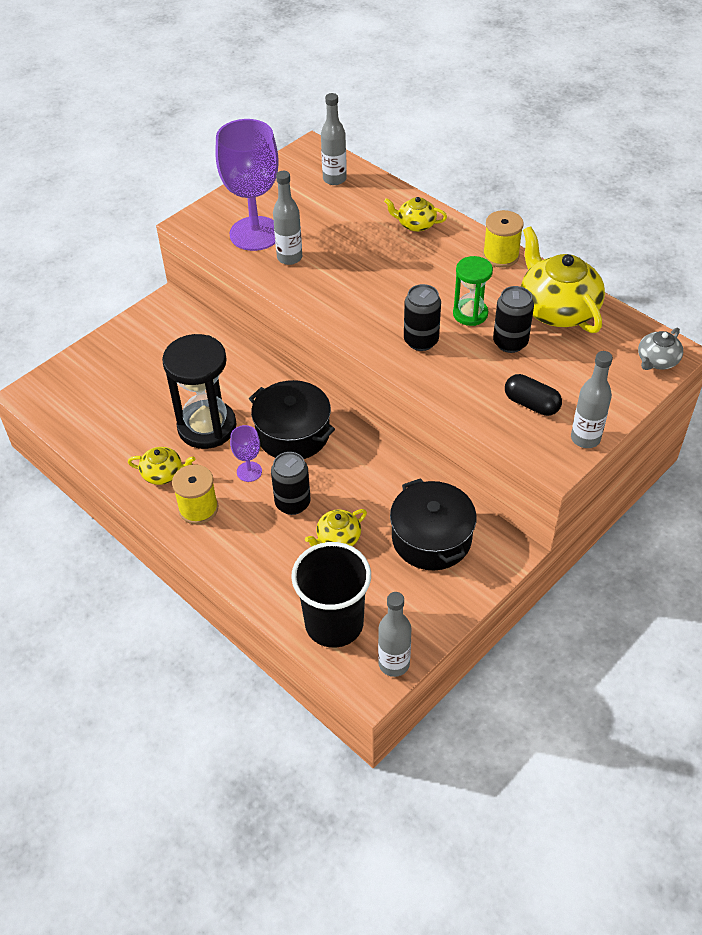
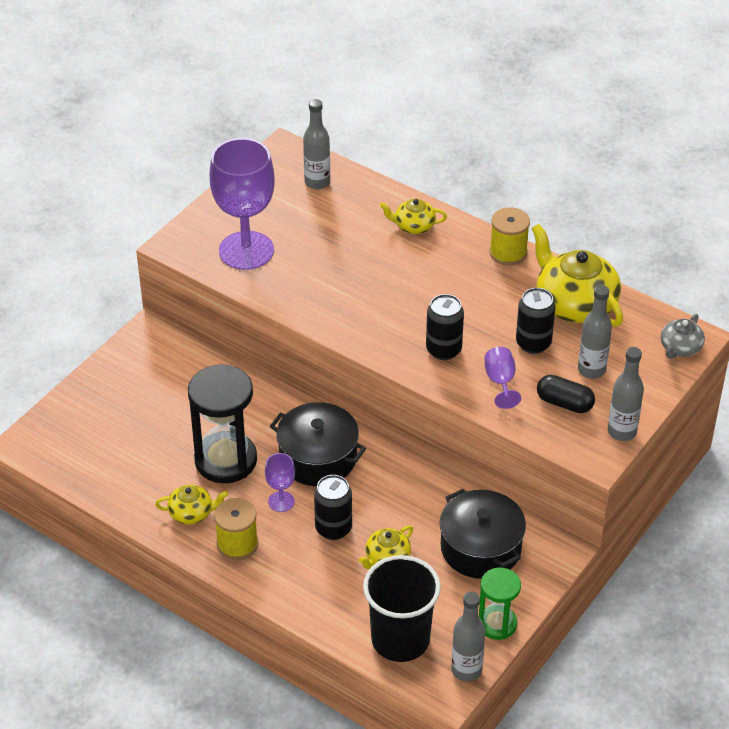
camera: 10 degrees left, 5 degrees down
(289, 258) = (289, 274): grey bottle -> grey bottle (591, 370)
(470, 314) = (488, 317): green hourglass -> green hourglass (497, 624)
(471, 377) = (500, 382): none -> purple goblet

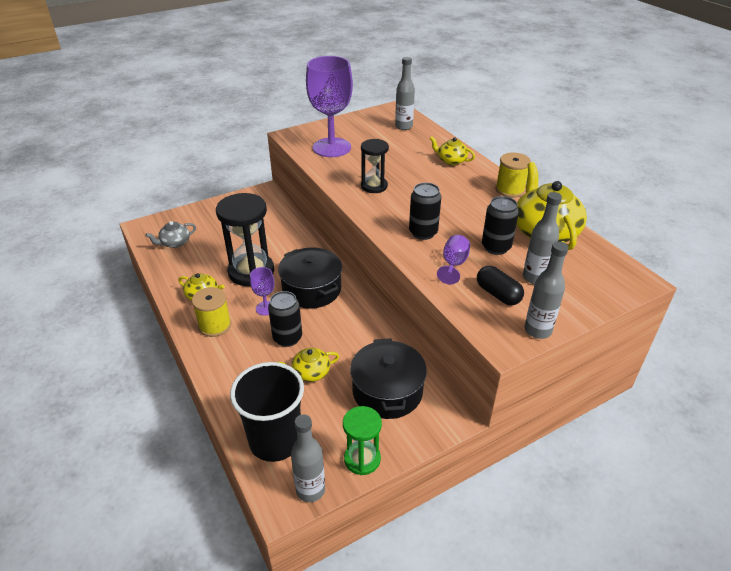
camera: 25 degrees right, 5 degrees down
(344, 299) = (374, 186): none -> black hourglass
(680, 348) = (622, 284): grey teapot -> grey teapot (175, 243)

